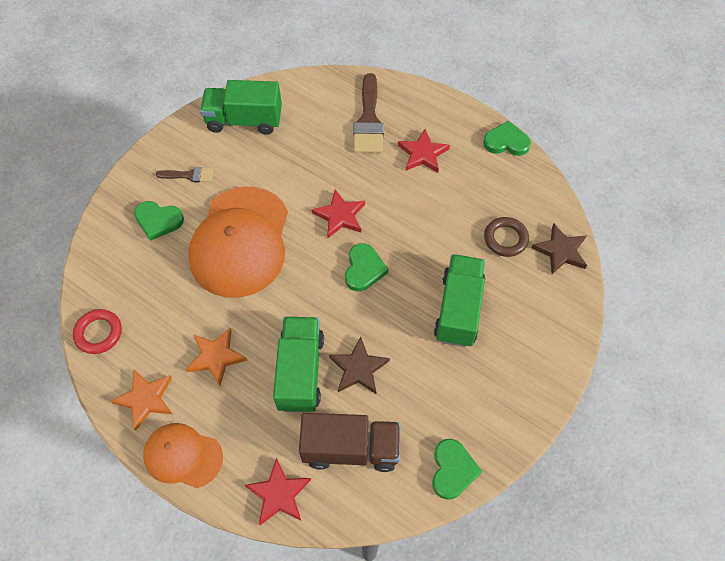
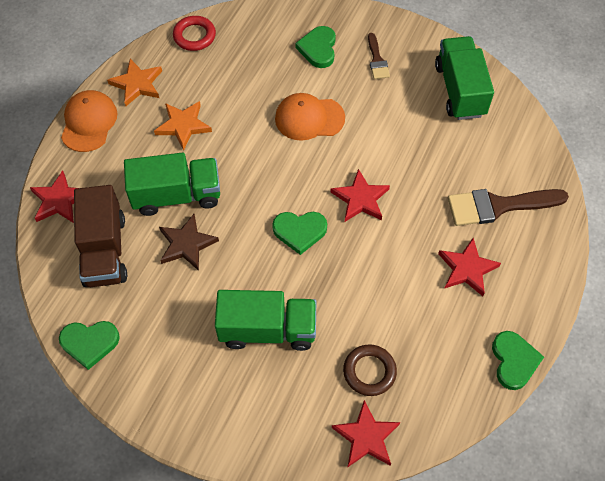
camera: 80 degrees right, 0 degrees up
(240, 242) = (309, 118): orange cap -> orange cap, size x0.54
(560, 251) = (366, 437): brown star -> red star

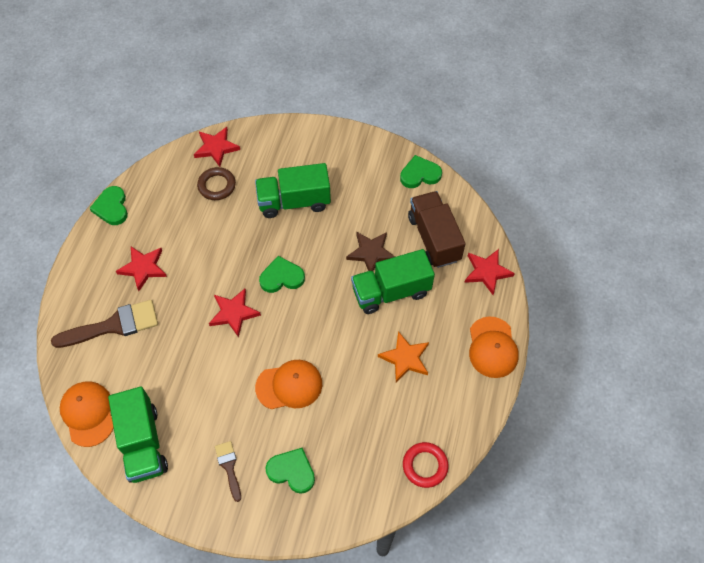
camera: 170 degrees right, 0 degrees up
(137, 84) = (463, 396): orange star -> none
(318, 49) = (292, 471): green heart -> green heart turned 60 degrees counterclockwise
(517, 123) = (88, 413): none -> orange cap

